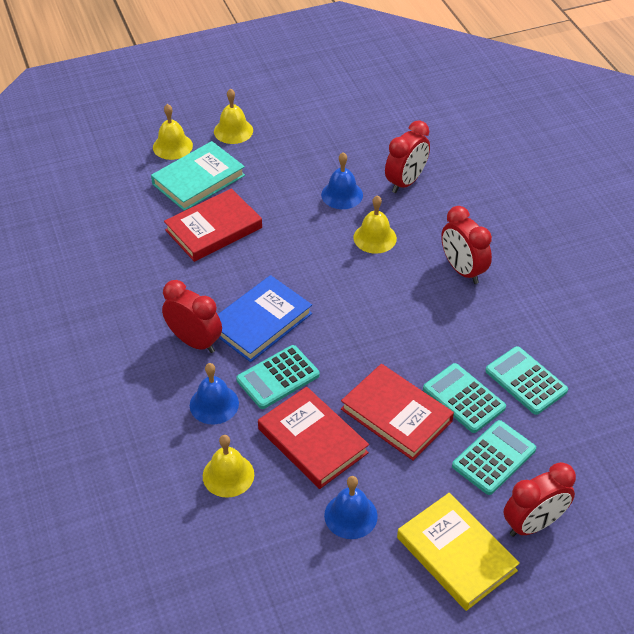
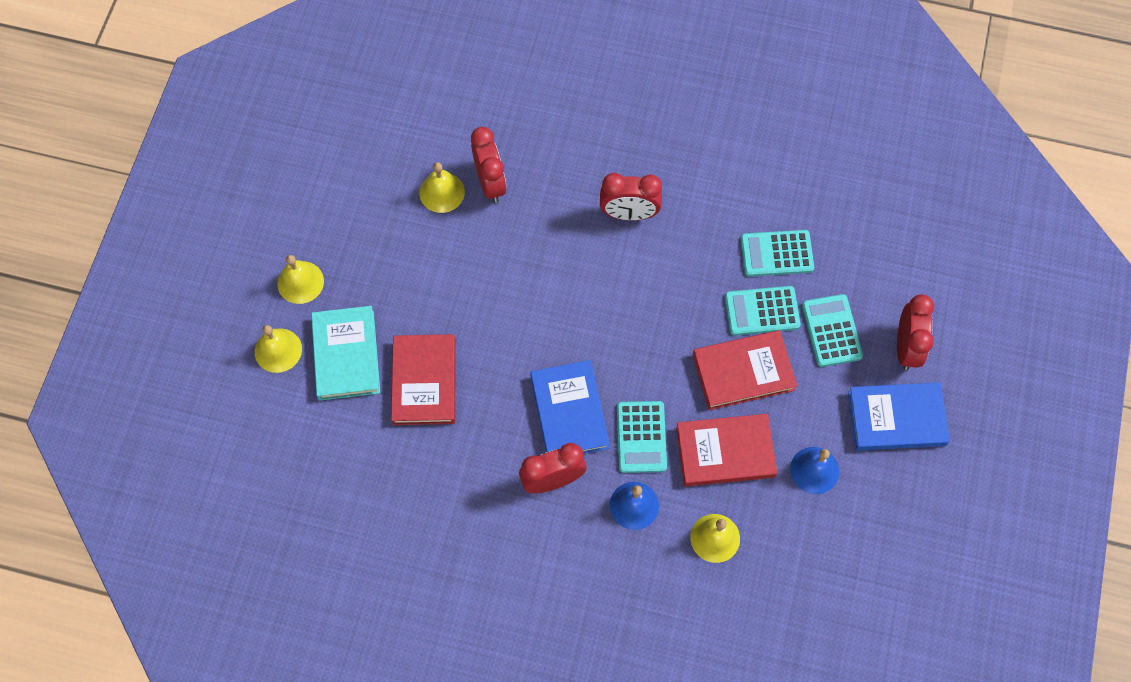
camera: 55 degrees left, 20 degrees up
(342, 195) = (465, 245): blue bell -> none
(375, 238) = (539, 255): yellow bell -> yellow bell (442, 192)
(456, 554) = (896, 419): yellow book -> blue book

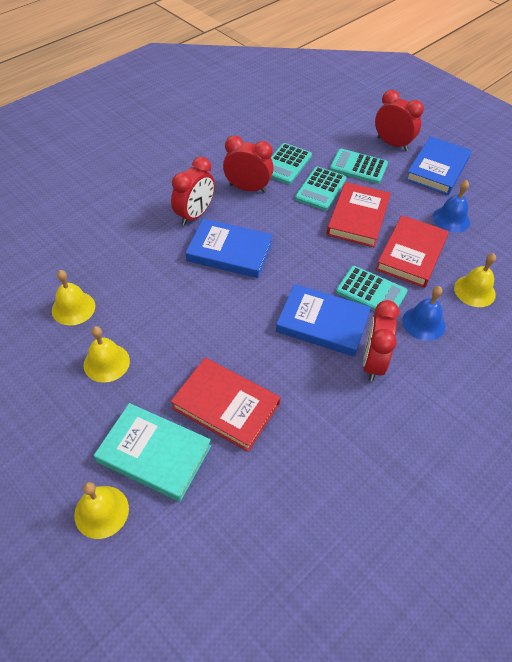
camera: 60 degrees left, 15 degrees down
(300, 282) = (52, 454): yellow bell -> yellow bell (106, 362)
(490, 183) = (96, 275): red clock -> red clock (247, 188)
(602, 277) = (229, 252): none -> blue book

